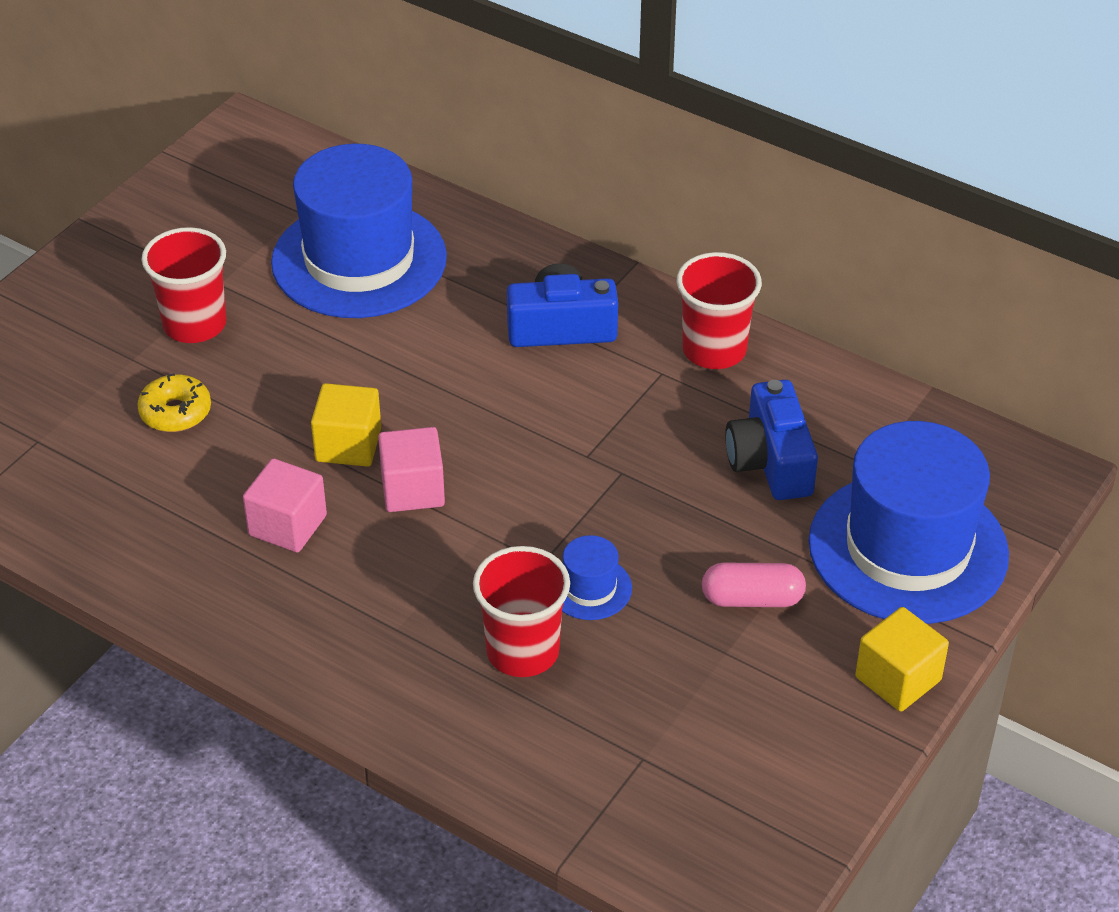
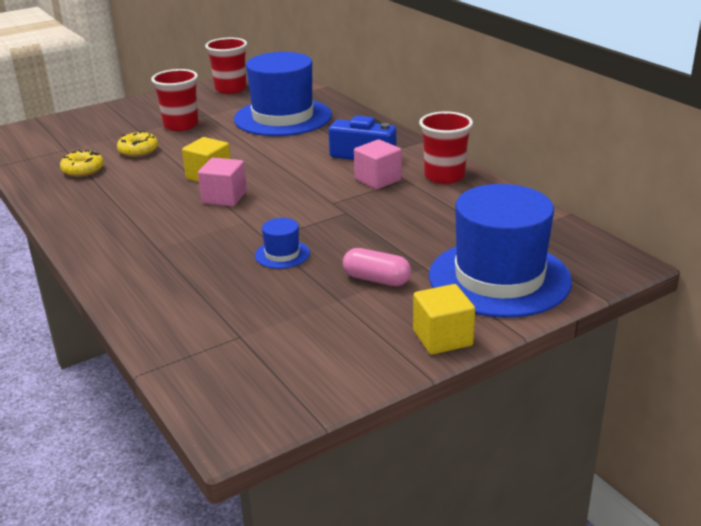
camera: 25 degrees right, 15 degrees down
(120, 486) = (83, 170): none -> yellow donut
(287, 525) = (146, 198): pink cube -> pink cube (378, 180)
(522, 651) = (216, 272): red cup -> red cup (230, 89)
(770, 461) = (440, 224): blue camera -> none

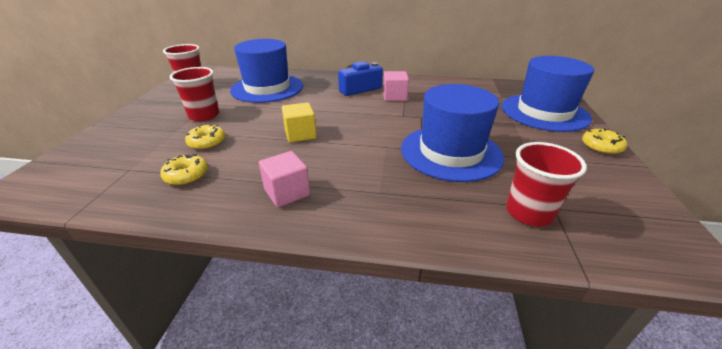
camera: 50 degrees left, 5 degrees up
(224, 197) = (341, 141): pink cube -> pink cube (287, 192)
(282, 254) = (450, 152): blue hat -> blue hat, size x2.41
(376, 279) = (516, 138): pink capsule -> none
(442, 338) = (601, 147): yellow cube -> yellow donut
(444, 176) = (416, 84): red cup -> red cup (529, 212)

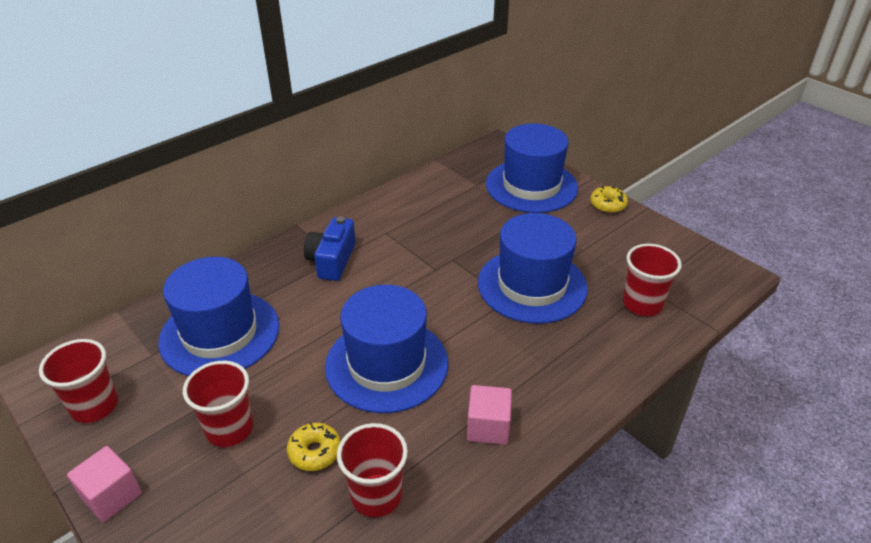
camera: 50 degrees left, 5 degrees up
(186, 175) = (376, 495): yellow donut -> red cup
(300, 134) = (386, 364): yellow cube -> blue hat
(394, 97) = (387, 247): pink cube -> pink cube (111, 496)

